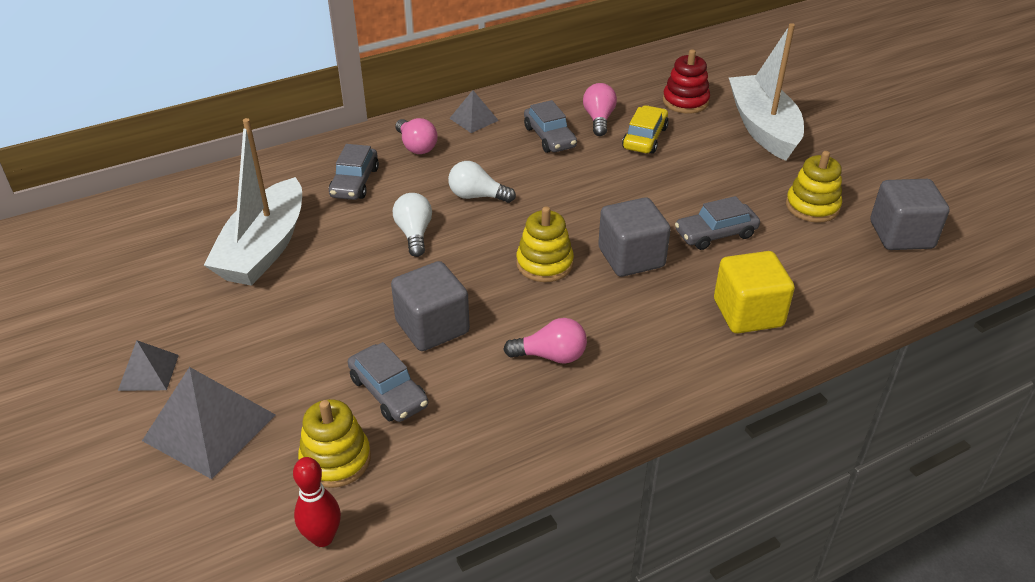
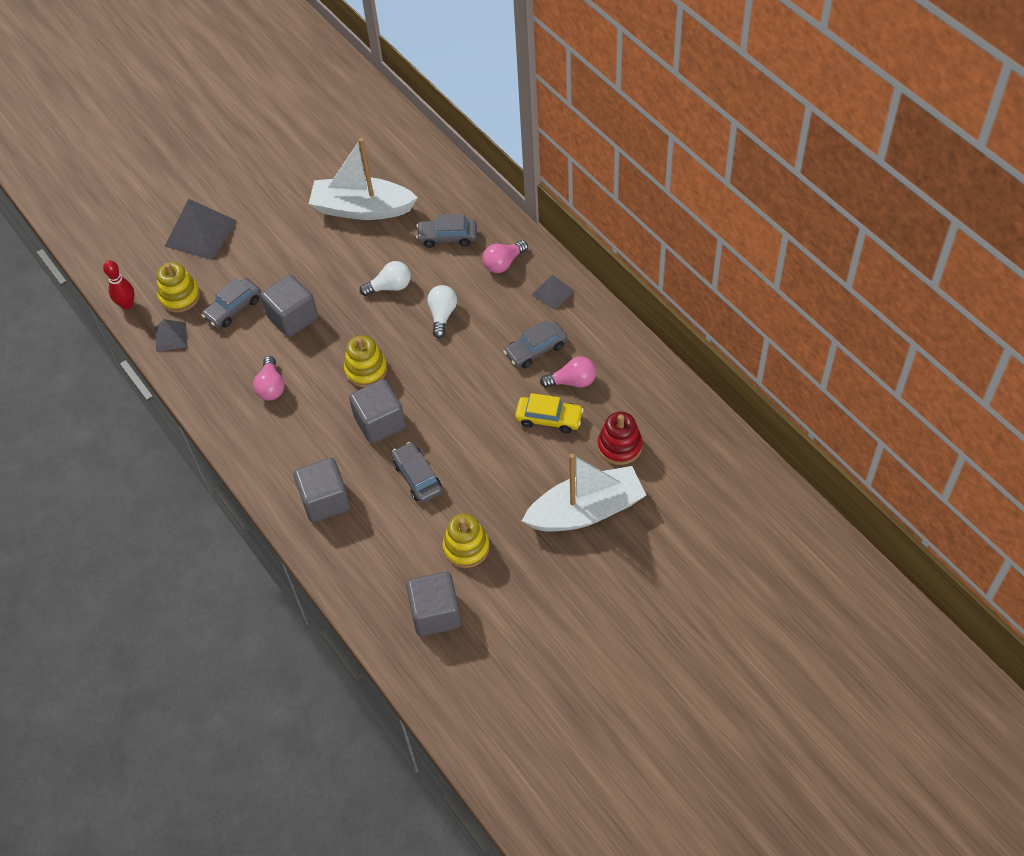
camera: 85 degrees right, 15 degrees up
(148, 372) = (241, 191): grey pyramid -> grey pyramid (171, 337)
(748, 313) = (325, 501): yellow cube -> grey cube

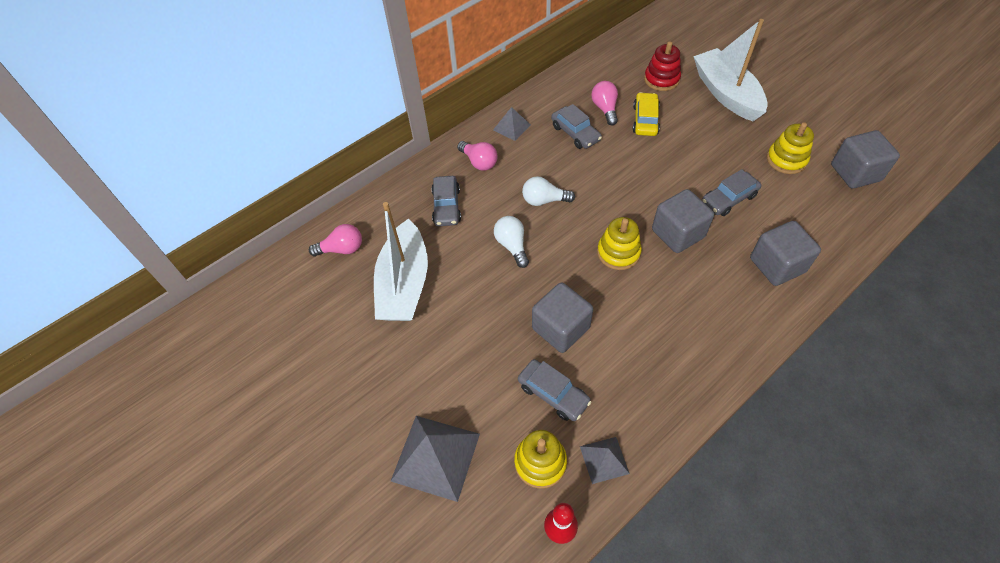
camera: 95 degrees left, 0 degrees up
(271, 387) = (655, 334): pink light bulb -> pink light bulb (342, 249)

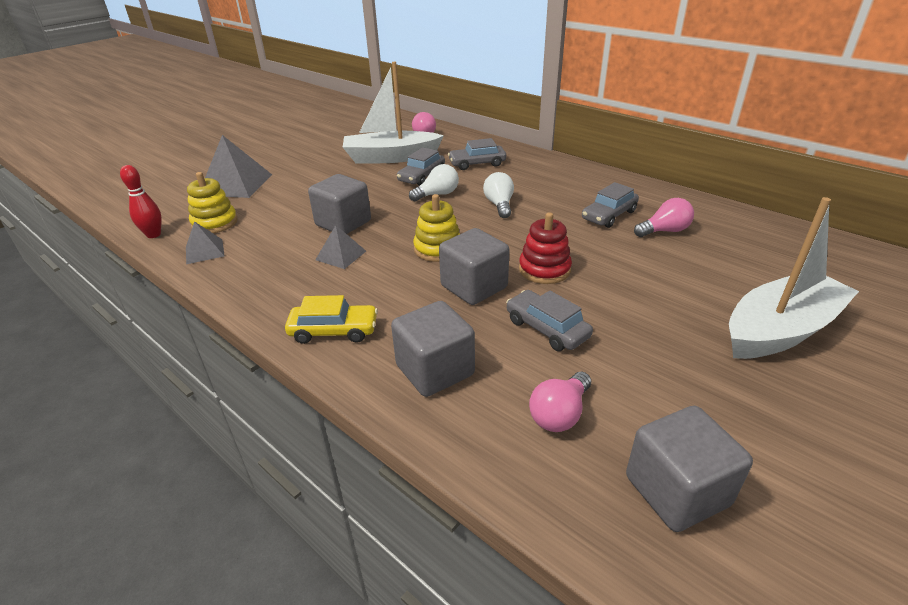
camera: 80 degrees right, 20 degrees down
(479, 162) = (538, 171): pink light bulb -> pink light bulb (560, 414)
(512, 127) = (596, 182): grey pyramid -> grey pyramid (341, 255)
(553, 394) = (276, 224): grey car -> grey car (421, 176)
(645, 120) = (664, 259): yellow car -> yellow car (334, 331)
(661, 79) = (760, 270): red stacking toy -> red stacking toy (544, 269)
(786, 160) = (660, 393): yellow stacking toy -> none

